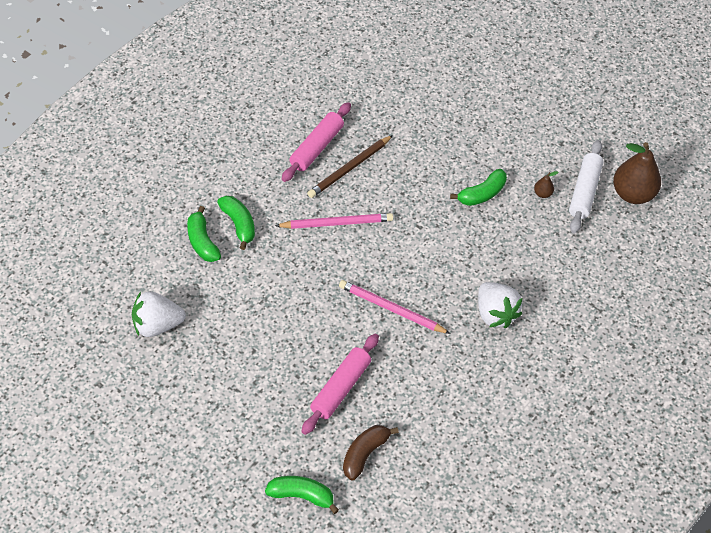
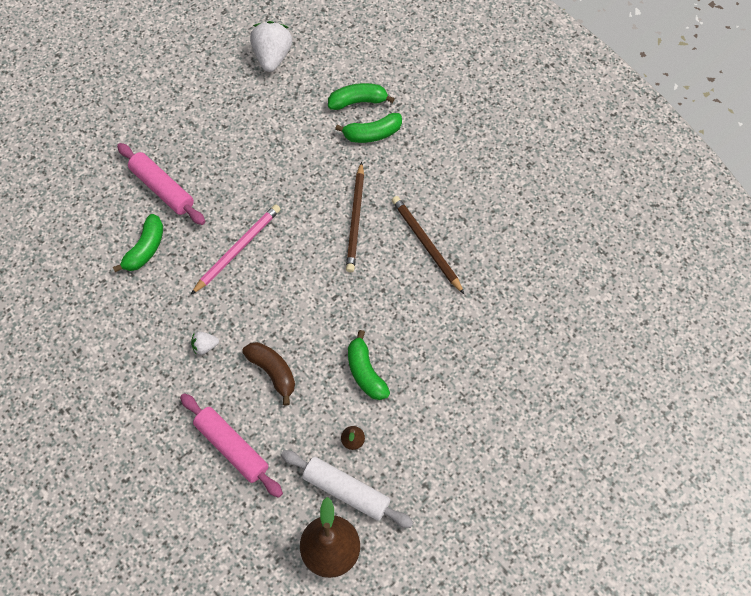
camera: 105 degrees right, 10 degrees up
(301, 496) = (66, 140): green banana -> green banana (145, 249)
(316, 147) = (460, 218): pink rolling pin -> pink rolling pin (232, 447)
(336, 223) = (356, 219): pink pencil -> brown pencil
(364, 454) = (88, 196): brown banana -> brown banana (273, 372)
(495, 314) = (205, 346): white strawberry -> white strawberry, size x0.48

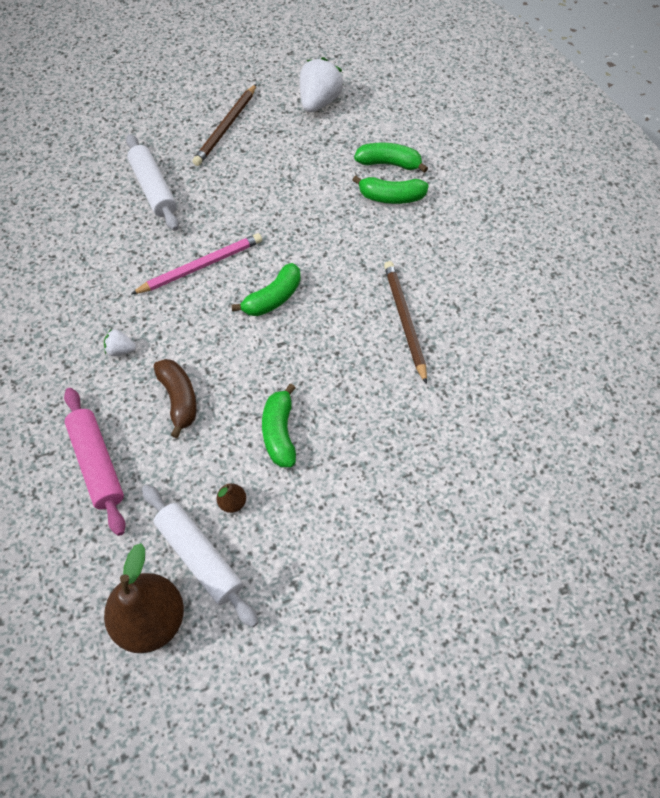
camera: 20 degrees right, 5 degrees down
(145, 249) = (109, 239): green banana -> green banana (273, 298)
(162, 189) = (153, 189): pink rolling pin -> white rolling pin
(356, 219) = (338, 273): brown pencil -> brown pencil (226, 127)

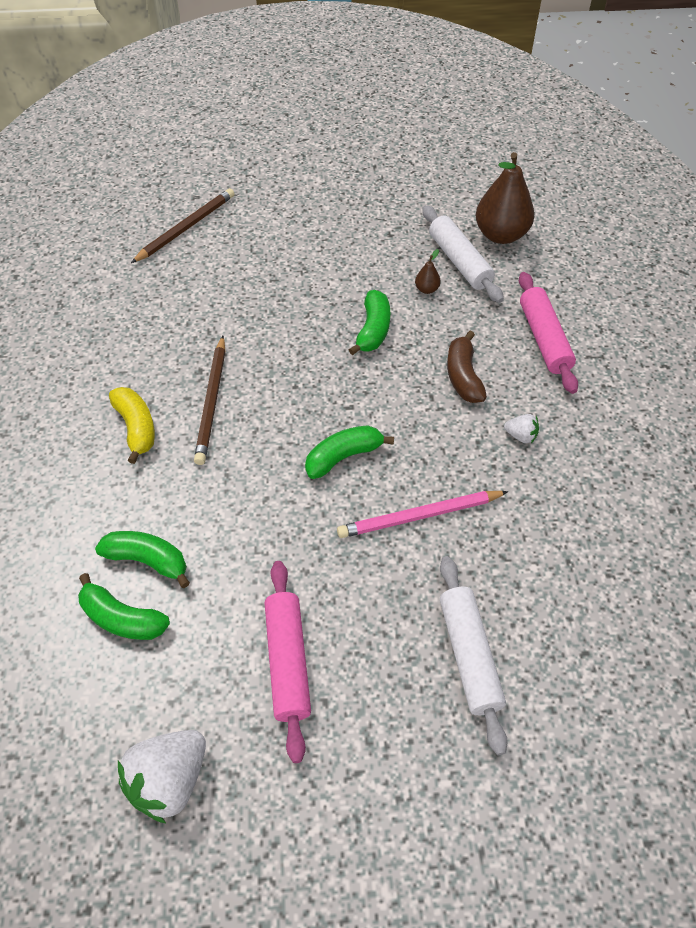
camera: 165 degrees left, 5 degrees down
(226, 127) = (339, 760): brown pencil -> brown pencil (186, 228)
(271, 163) = (288, 662): none -> pink rolling pin
(456, 285) = (136, 428): none -> yellow banana

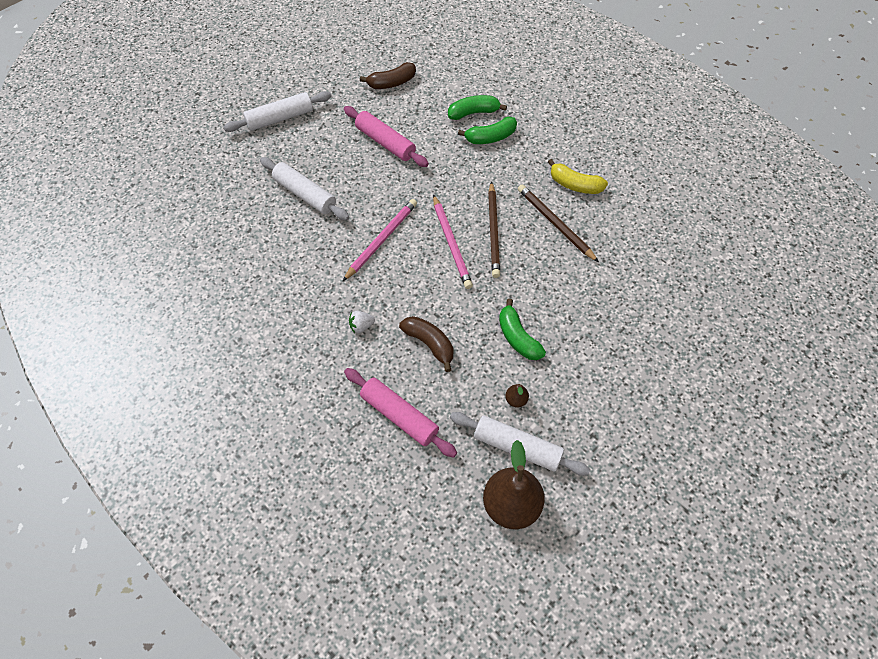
camera: 140 degrees right, 5 degrees up
(169, 781) = (392, 83): white strawberry -> brown banana
(186, 228) = (730, 327): brown pencil -> brown pencil (493, 231)
(343, 457) = (451, 243): green banana -> pink pencil
(408, 851) = (280, 118): none -> white rolling pin

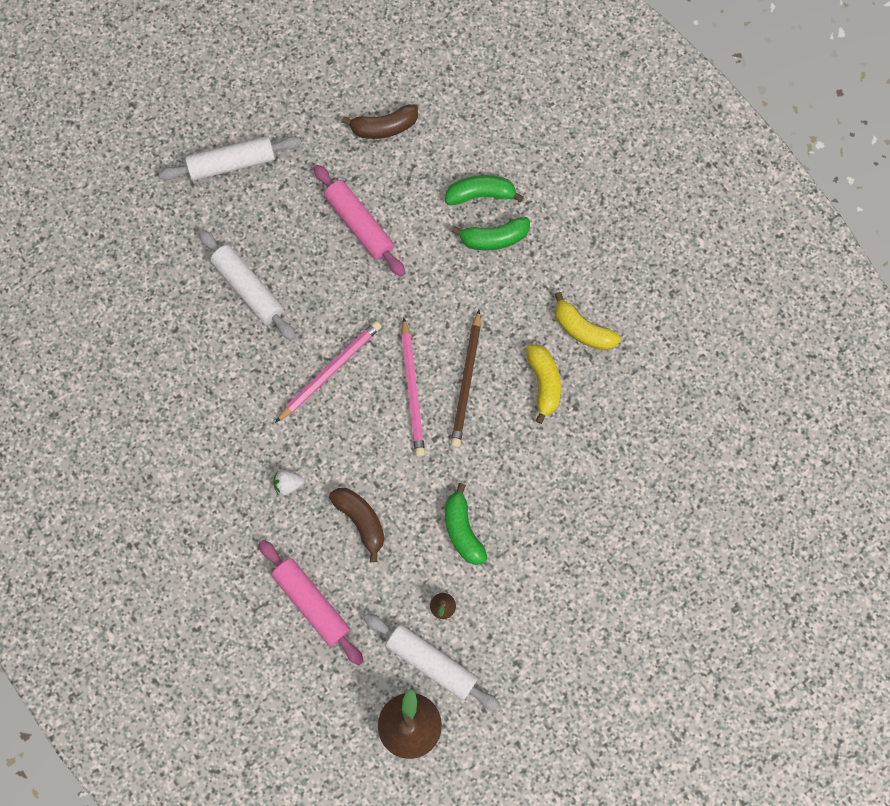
camera: 10 degrees right, 15 degrees up
(555, 224) = (543, 383): brown pencil -> yellow banana

